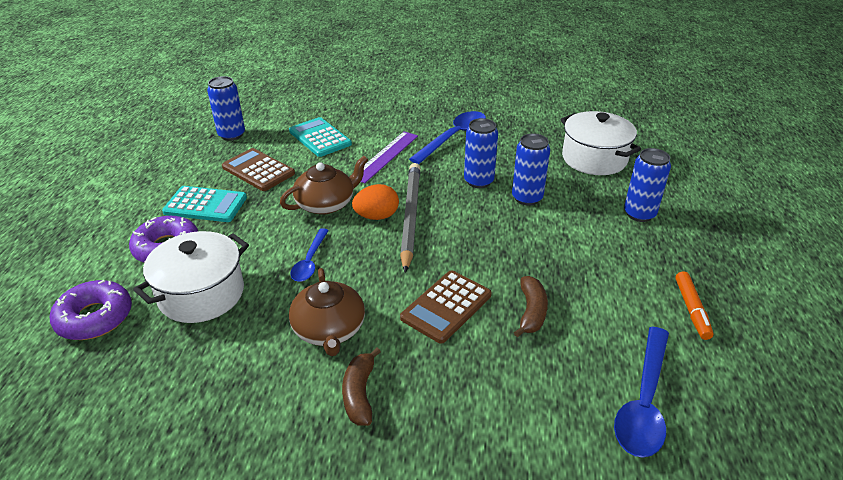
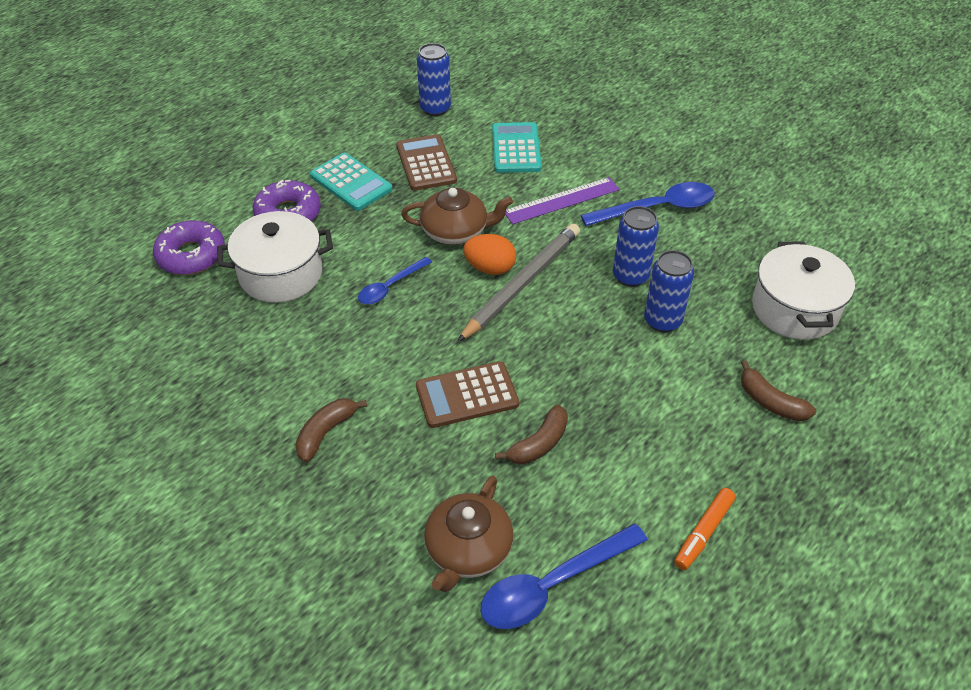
camera: 35 degrees right, 10 degrees up
(329, 330) = (350, 362): brown teapot -> brown teapot (468, 549)
(639, 214) = (770, 402): blue can -> brown banana

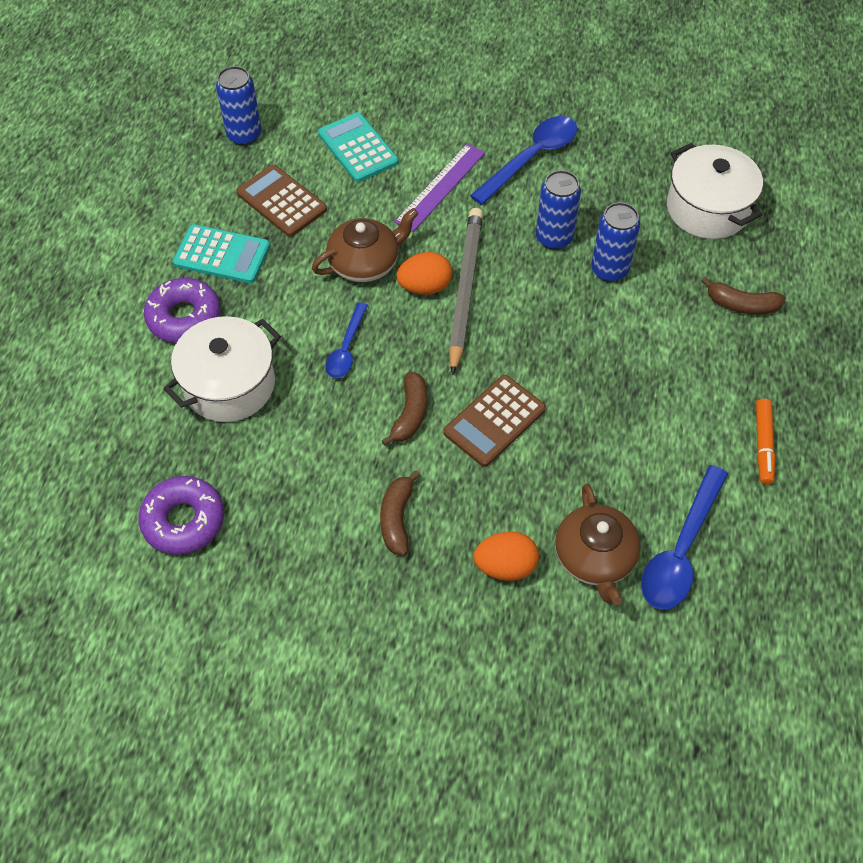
camera: 30 degrees left, 10 degrees up
(191, 255) = (120, 407): purple donut -> purple donut (183, 520)
(384, 516) = (505, 566): none -> orange egg
(538, 444) = (586, 435): brown banana -> brown banana (410, 414)

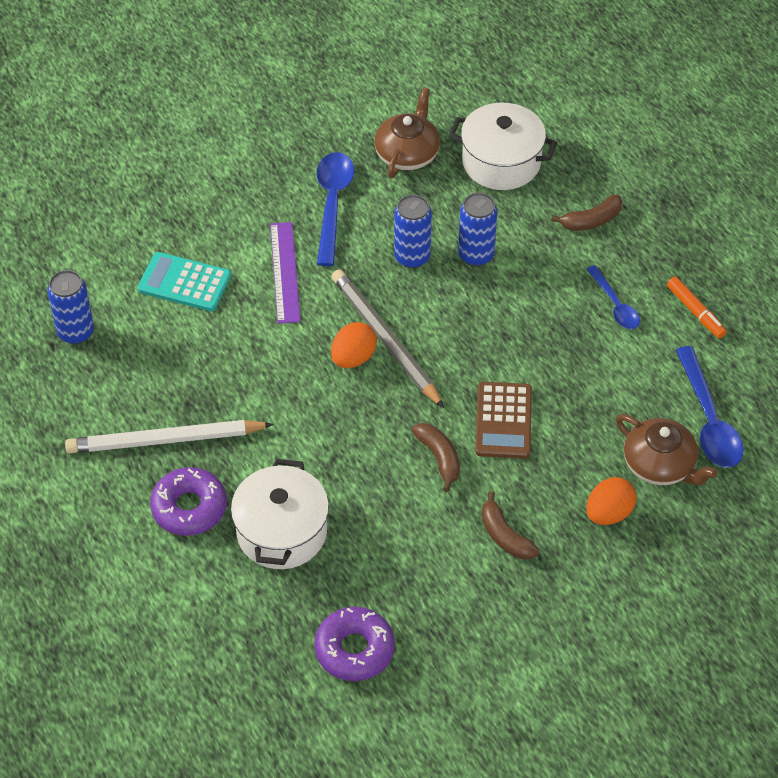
camera: 40 degrees left, 5 degrees down
(222, 255) = (165, 440): turquoise calculator -> white pencil
(281, 201) = (168, 366): brown calculator -> none
(346, 348) = (342, 444): blue spoon -> blue spoon (615, 305)
(365, 263) = (288, 370): brown teapot -> brown teapot (407, 153)

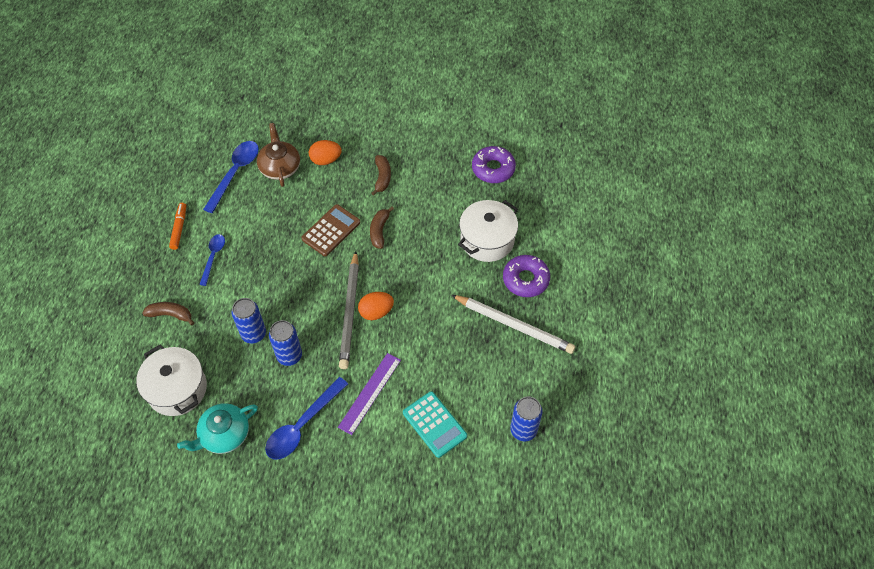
camera: 145 degrees left, 5 degrees up
(407, 153) = (224, 434): brown teapot -> turquoise teapot

